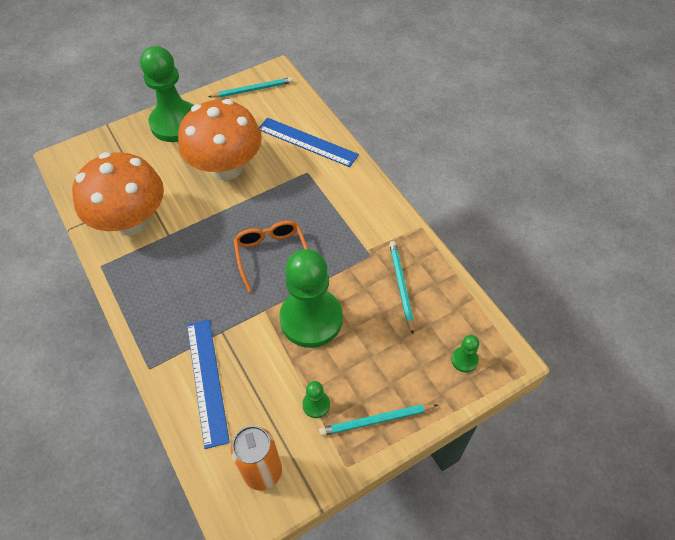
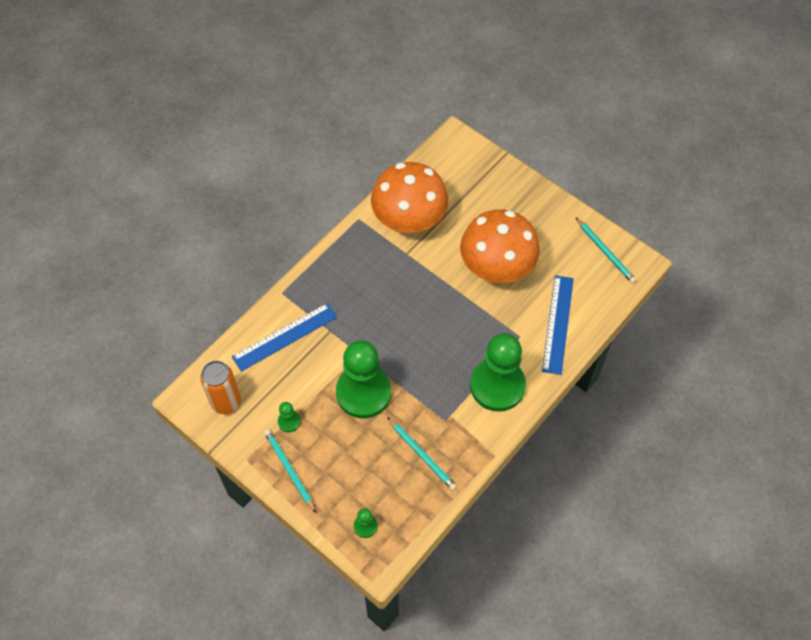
camera: 70 degrees right, 5 degrees up
(176, 123) = (532, 205): green pawn -> green pawn (497, 386)
(271, 254) = (416, 340): orange glasses -> none
(401, 286) = (422, 455): turquoise pencil -> turquoise pencil turned 75 degrees clockwise

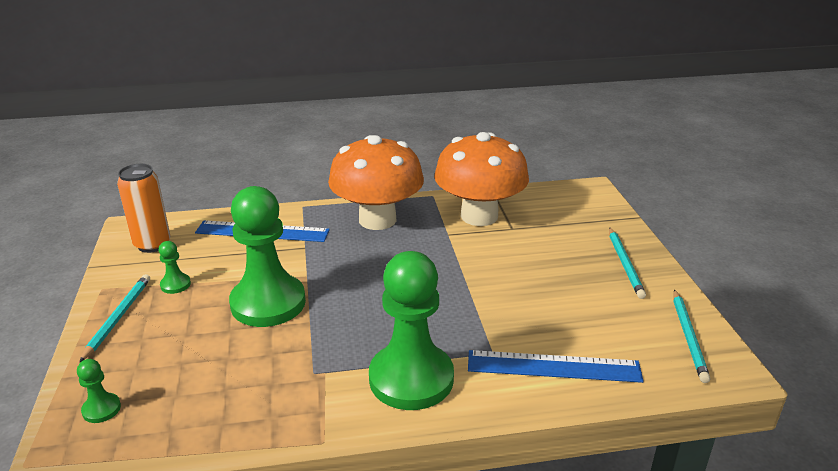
camera: 40 degrees right, 30 degrees down
(422, 455) = (247, 386): turquoise pencil -> turquoise pencil (625, 264)
(496, 268) = (531, 286): orange mushroom -> orange mushroom (377, 220)
(557, 324) = (553, 366): blue ruler -> blue ruler turned 45 degrees clockwise

